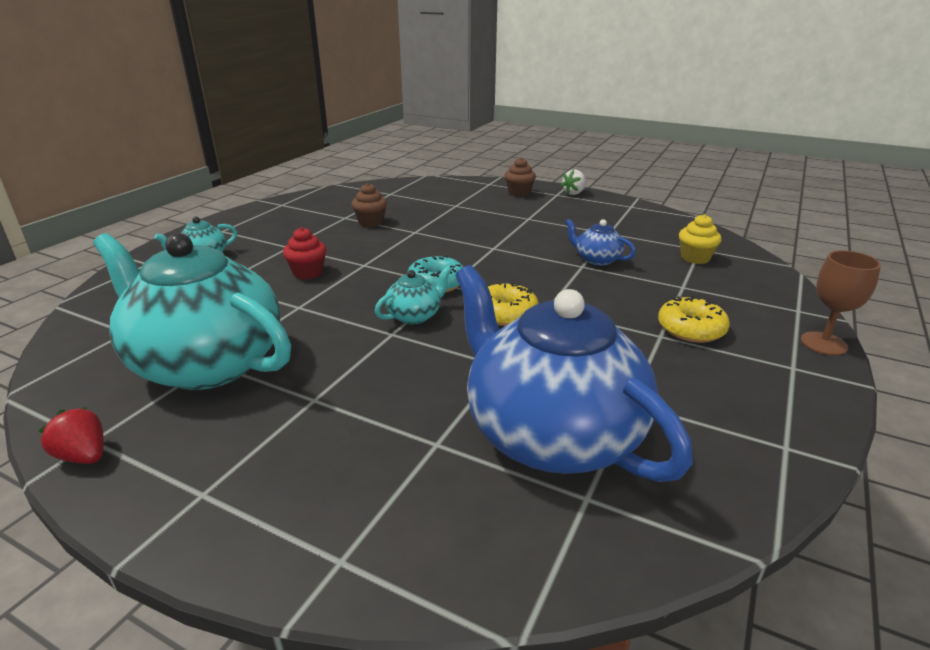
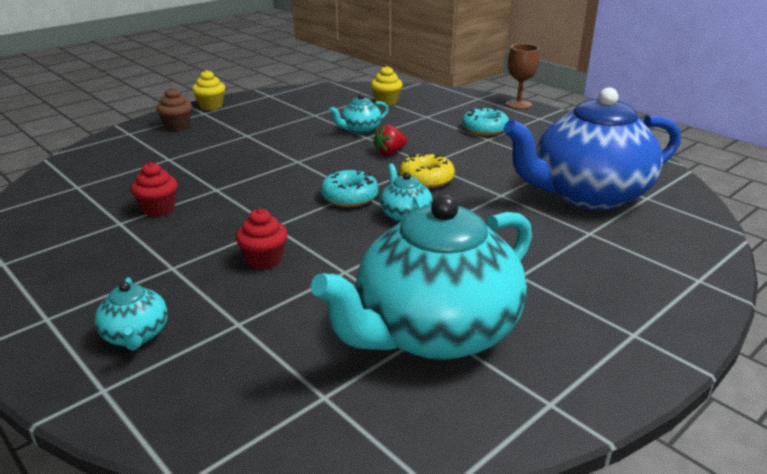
camera: 70 degrees left, 0 degrees up
(84, 456) = (575, 406): red strawberry -> red strawberry (390, 152)
(371, 222) = (158, 209): brown cupcake -> red cupcake
(574, 193) = (211, 106): white strawberry -> yellow cupcake
(597, 259) = (360, 130): blue teapot -> turquoise teapot
(691, 329) = (484, 129): yellow donut -> turquoise donut

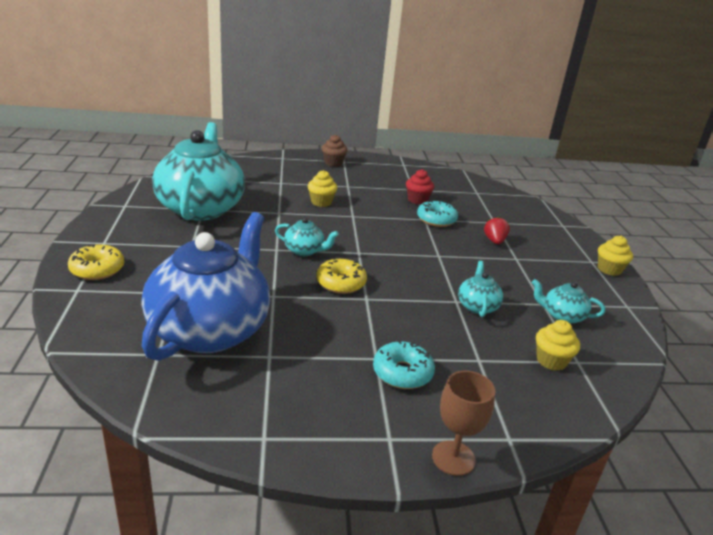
camera: 125 degrees right, 0 degrees up
(136, 335) = (305, 168): turquoise teapot -> turquoise teapot (562, 316)
(177, 126) = (564, 243): brown cupcake -> brown cupcake (333, 163)
(264, 260) = (321, 202): red cupcake -> yellow cupcake
(350, 197) = (355, 247): turquoise donut -> turquoise donut (436, 220)
(390, 152) = (409, 294): red strawberry -> red strawberry (494, 241)
(663, 295) = (97, 269): none -> yellow donut

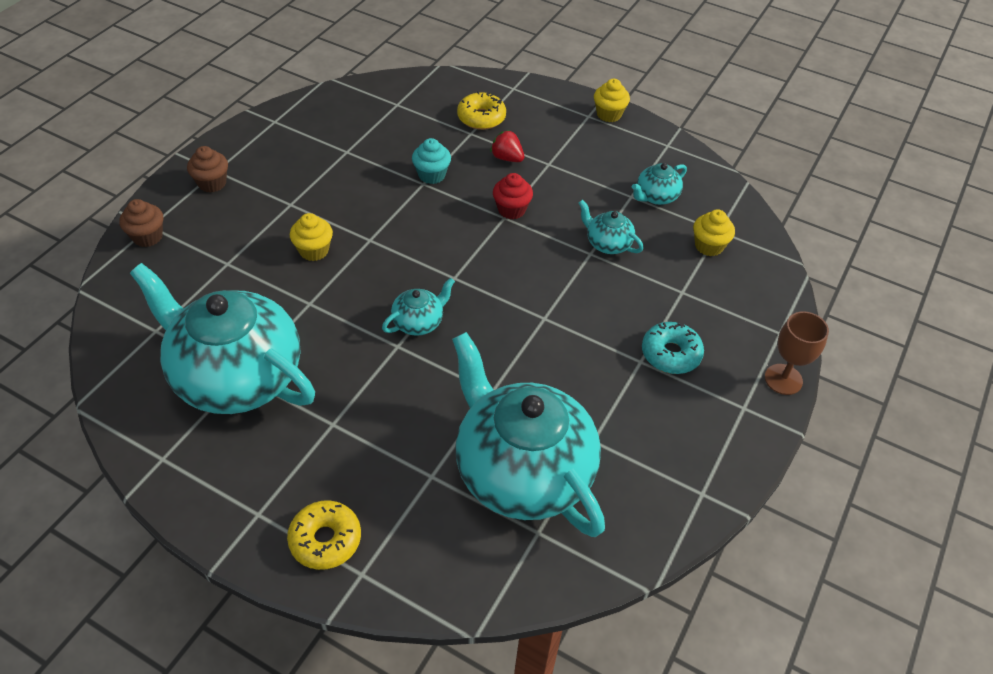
camera: 55 degrees left, 20 degrees up
(211, 330) = (522, 471): blue teapot -> turquoise teapot
(274, 159) = (147, 237): none -> brown cupcake
(341, 283) = (504, 324): yellow donut -> yellow donut (481, 118)
(417, 200) = (375, 163): red cupcake -> red cupcake (511, 210)
(436, 220) = (432, 175): turquoise donut -> turquoise cupcake

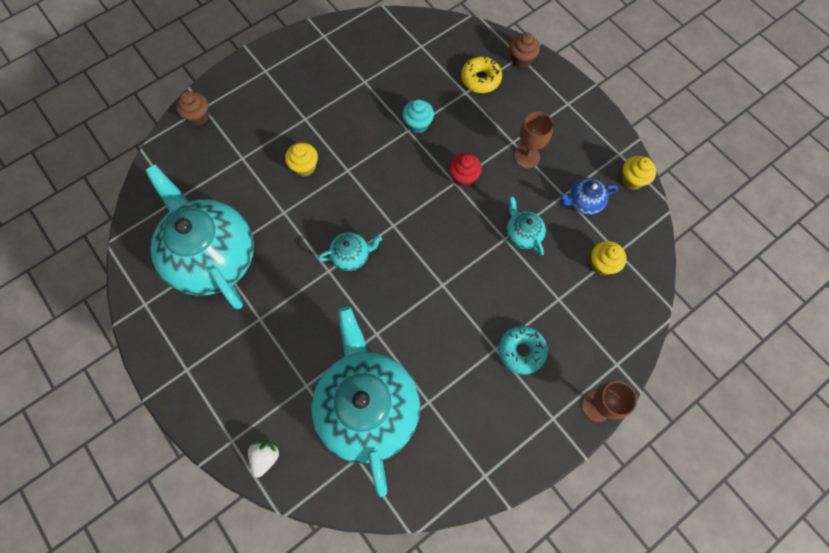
camera: 25 degrees right, 20 degrees up
(212, 183) = (258, 82): brown cupcake -> brown cupcake (521, 59)
(325, 540) = (219, 406): yellow donut -> none
(417, 575) = (265, 457): none -> white strawberry
(507, 158) = (482, 126): red strawberry -> none
(571, 173) = (527, 157): none -> brown goblet
(609, 114) = (585, 107): yellow cupcake -> yellow cupcake (632, 180)
(656, 196) = (583, 202): turquoise teapot -> blue teapot

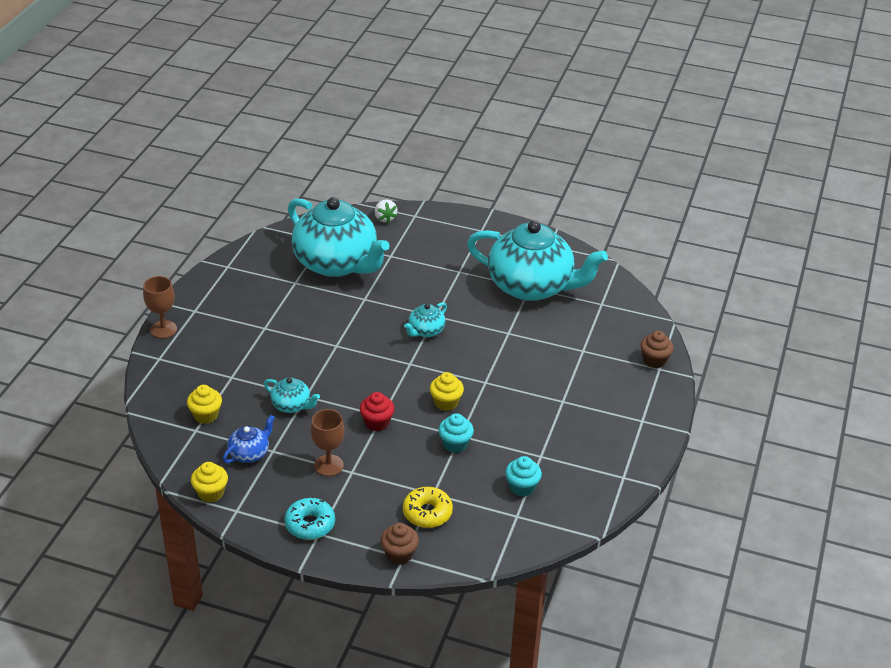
camera: 145 degrees right, 30 degrees down
(304, 167) = (524, 368): yellow cupcake -> yellow cupcake (446, 402)
(399, 64) = (522, 487): none -> turquoise cupcake
(521, 351) = (242, 334): turquoise donut -> turquoise donut (310, 524)

